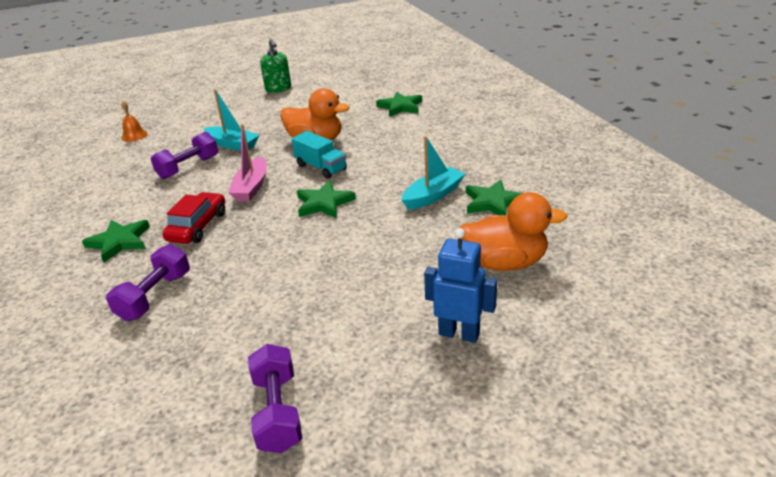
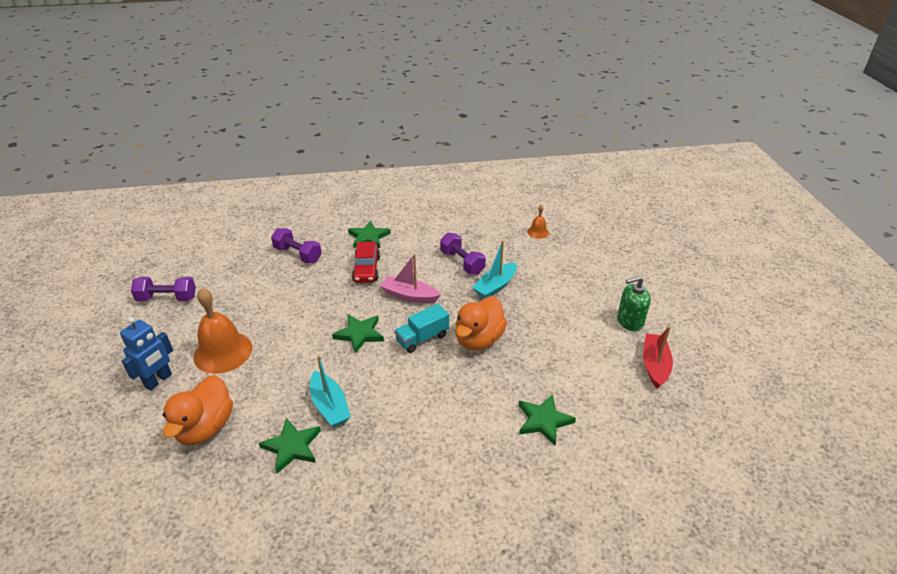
camera: 100 degrees right, 5 degrees up
(198, 226) = (366, 269): red car -> red car turned 60 degrees clockwise
(327, 79) = (655, 365): none -> red boat
(385, 294) = (223, 352): none -> orange bell

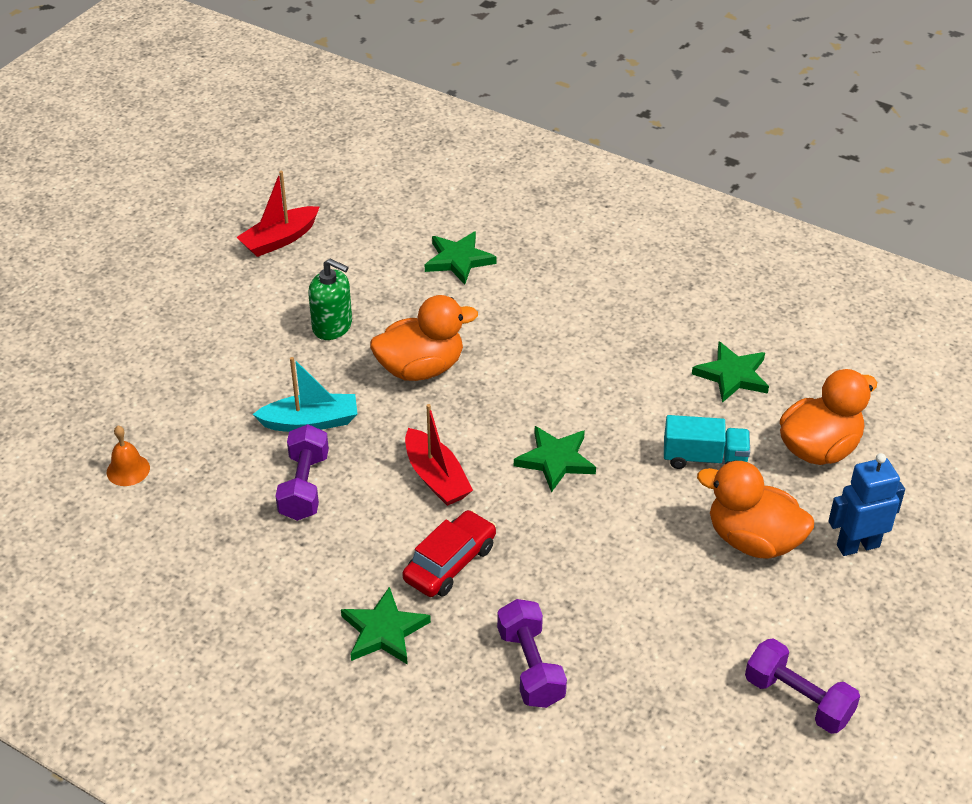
camera: 140 degrees left, 5 degrees up
(223, 352) = (753, 540): orange bell -> orange duck
(330, 406) = (662, 394): turquoise boat -> none
(409, 295) = (436, 477): pink boat -> red boat
(422, 338) = (484, 409): turquoise truck -> turquoise truck (704, 458)
(629, 321) = (229, 288): green soap dispenser -> green soap dispenser (332, 326)

